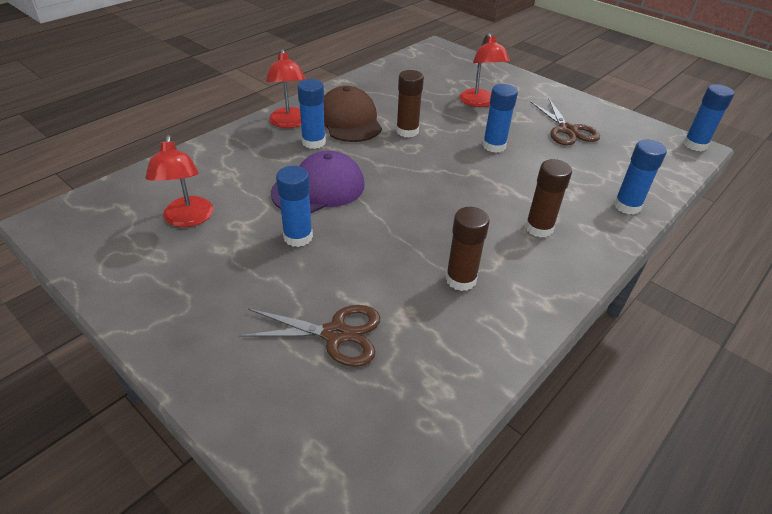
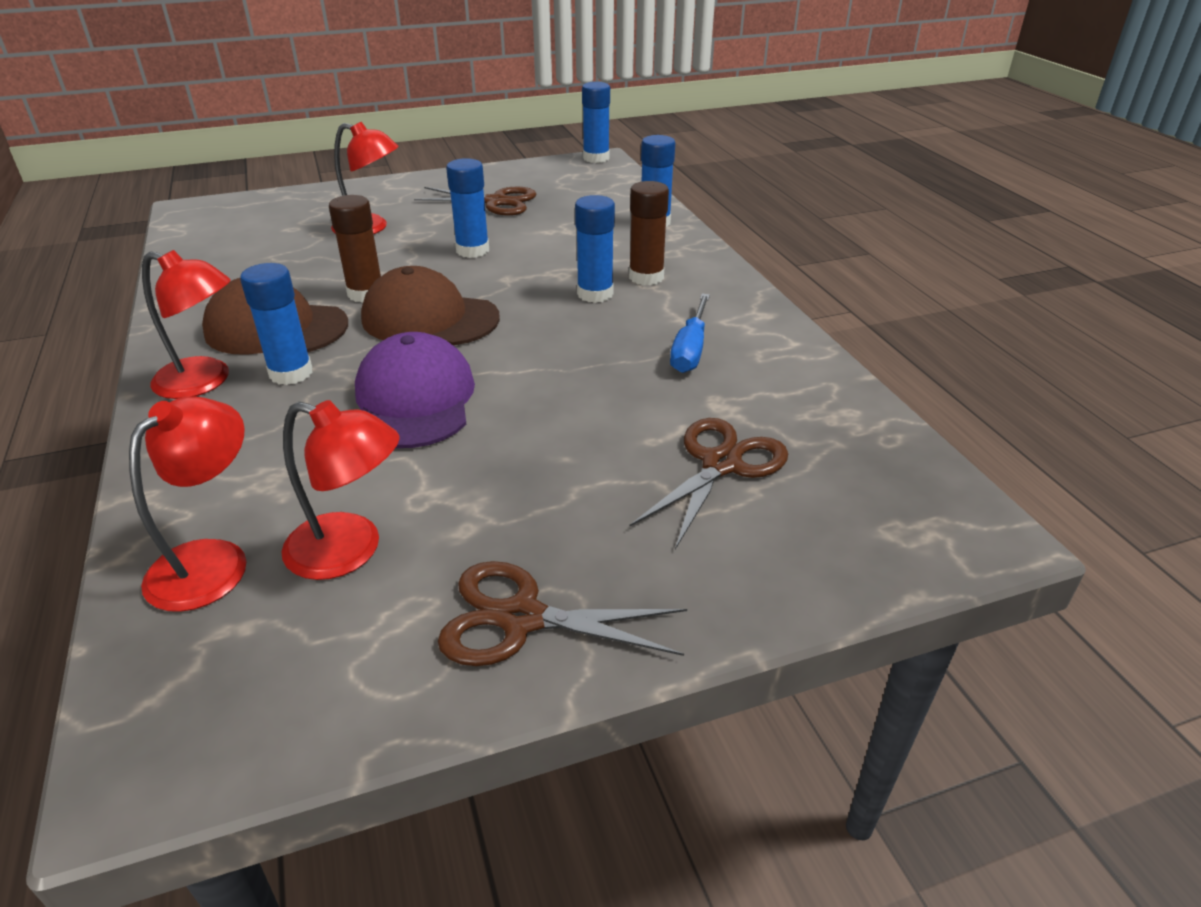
camera: 60 degrees left, 5 degrees down
(162, 294) = (522, 618): none -> brown scissors
(165, 184) = (212, 560): none -> red lamp
(298, 237) = (506, 446): blue glue stick -> blue glue stick (595, 294)
(401, 162) = (430, 318): none -> brown cap
(461, 279) = (690, 349): brown glue stick -> blue screwdriver

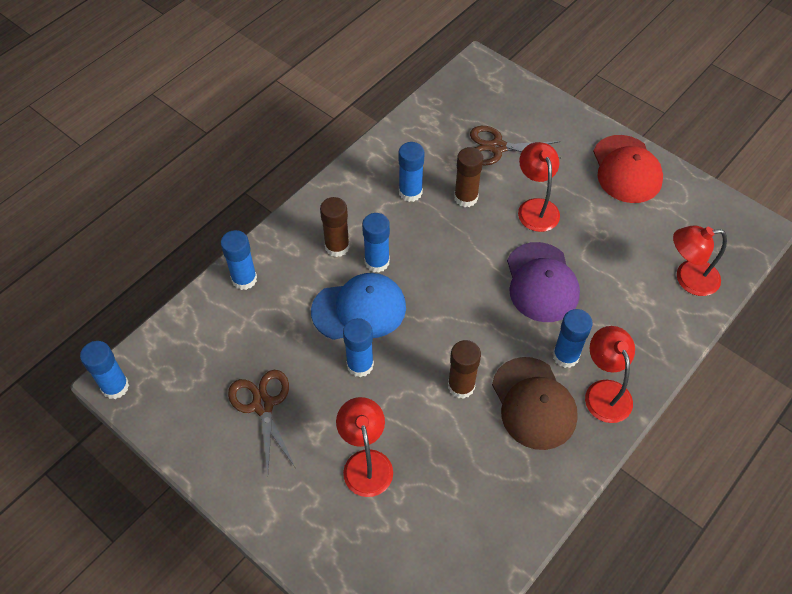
camera: 120 degrees left, 20 degrees up
(350, 551) = (644, 238): red lamp -> red lamp (536, 207)
(414, 399) = (541, 282): purple cap -> purple cap turned 60 degrees counterclockwise
(430, 318) = (464, 329): brown cap -> none
(522, 618) = (626, 169): brown scissors -> red cap
(541, 267) = (359, 309): none -> blue cap
(636, 391) = (466, 197): none -> brown glue stick
(690, 349) = (410, 192): blue screwdriver -> blue glue stick

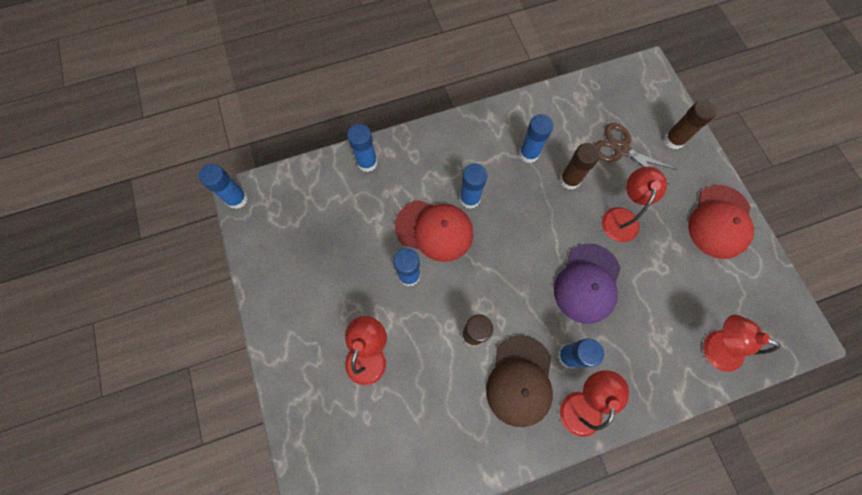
camera: 30 degrees right, 15 degrees up
(263, 405) = (324, 268): brown scissors -> none
(337, 246) = (447, 171): brown glue stick -> brown glue stick (673, 140)
(359, 309) = (434, 230): blue cap -> red cap

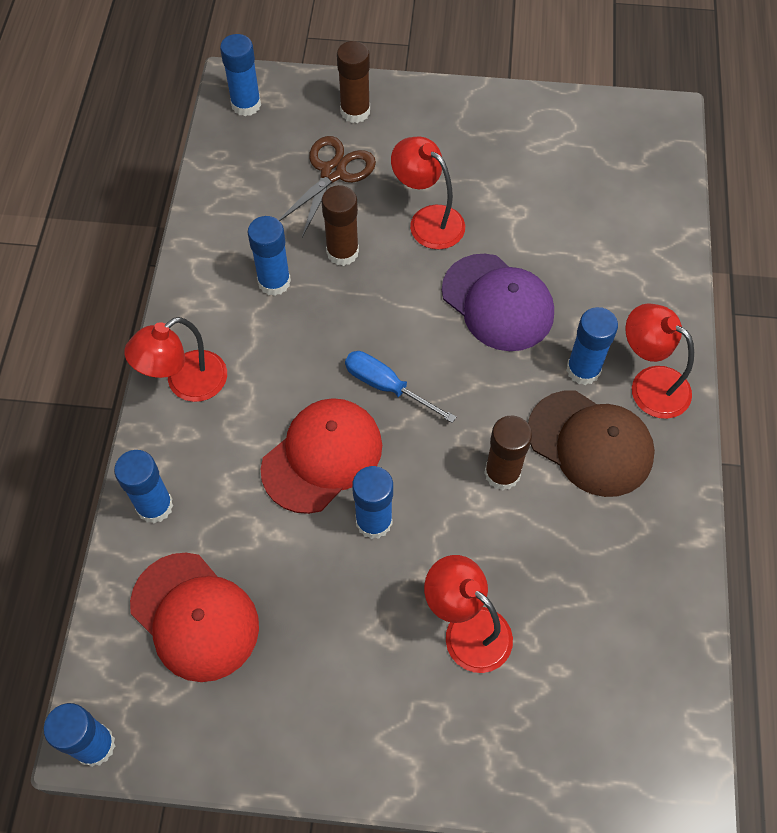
camera: 65 degrees left, 10 degrees down
(469, 198) = (299, 388): blue glue stick -> blue glue stick (246, 105)
(495, 244) = (387, 387): none -> blue screwdriver
(621, 149) = (333, 173): brown scissors -> brown scissors turned 150 degrees clockwise
(713, 346) = (639, 210): red lamp -> red lamp (186, 384)
(719, 222) = (490, 123): red cap -> red cap (195, 616)

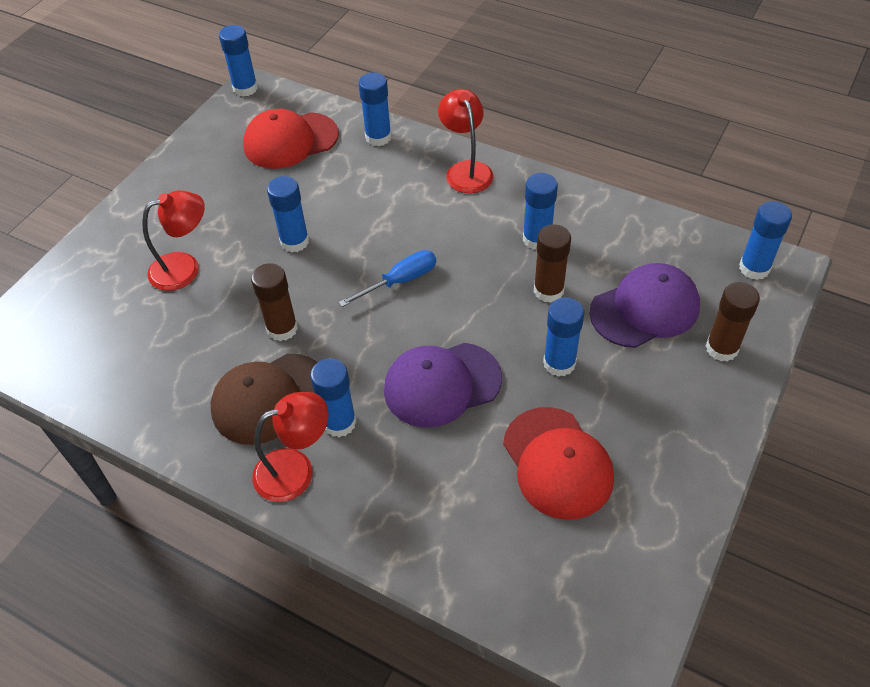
camera: 115 degrees right, 10 degrees down
(322, 456) = (363, 227): red cap -> red cap (557, 463)
(333, 173) = (645, 309): brown scissors -> purple cap
(428, 220) = (559, 363): red lamp -> blue glue stick

